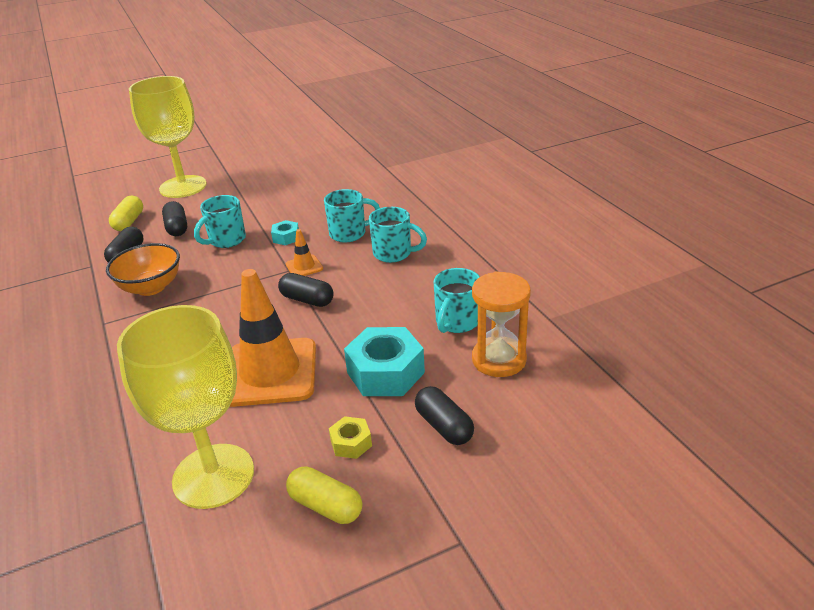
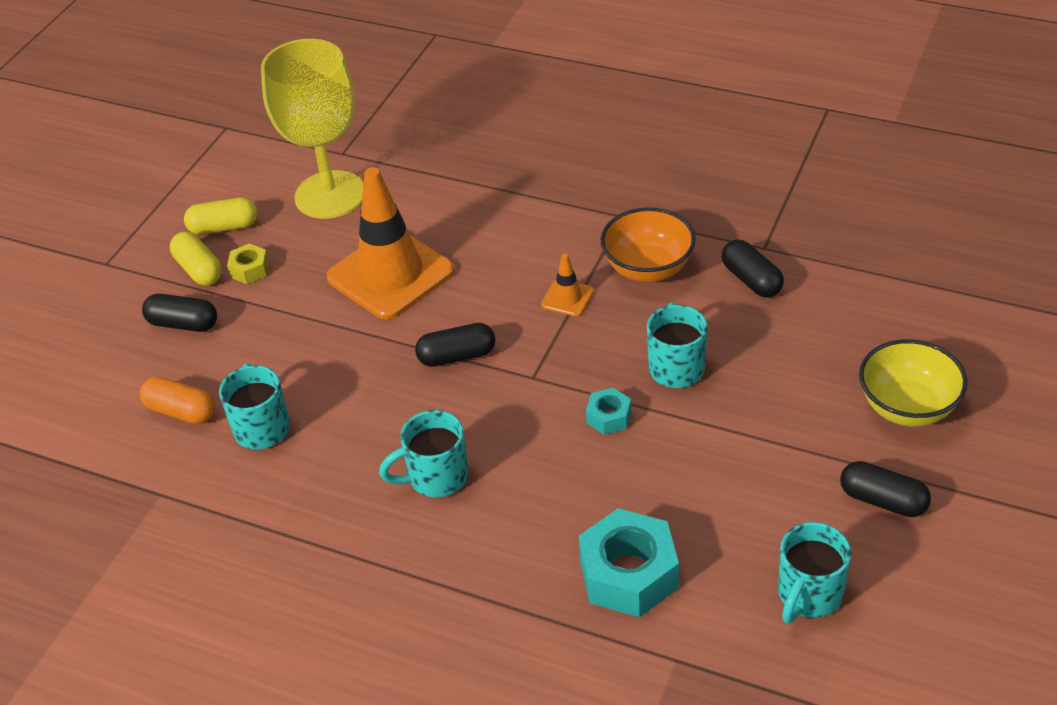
camera: 140 degrees right, 10 degrees up
(129, 222) = (848, 314): yellow capsule -> yellow capsule (199, 270)
(177, 228) = (772, 345): black capsule -> black capsule (883, 500)
(183, 187) = (907, 407): yellow goblet -> yellow bowl
(304, 266) = (521, 392): orange traffic cone -> orange traffic cone (567, 298)
(349, 233) = (536, 474): turquoise mug -> turquoise mug (808, 595)
(385, 372) = (282, 335): turquoise nut -> turquoise nut (628, 574)
(499, 359) = (181, 411): orange hourglass -> orange capsule

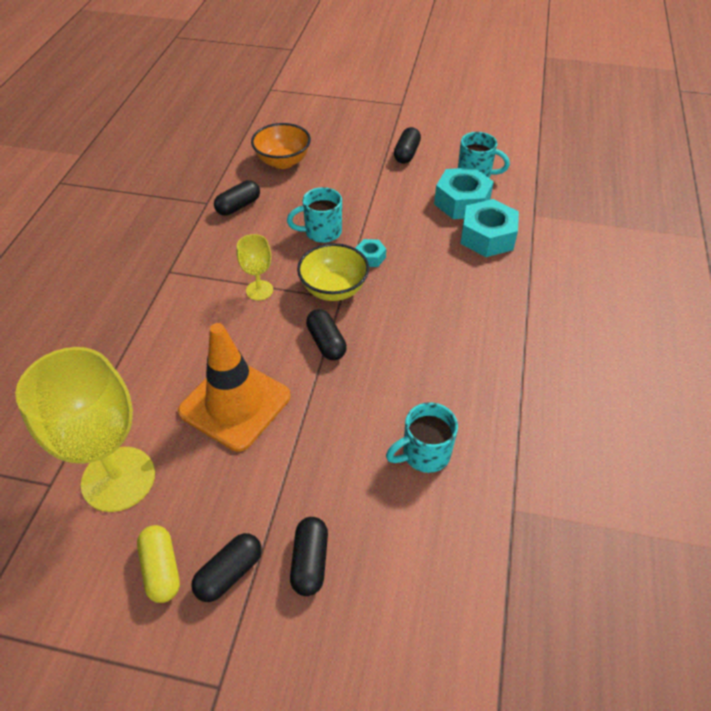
camera: 105 degrees left, 5 degrees up
(181, 411) = (421, 524): orange capsule -> none
(199, 270) = (229, 573): yellow capsule -> black capsule
(249, 269) = (229, 522): yellow nut -> none
(436, 477) = (443, 334): turquoise mug -> none
(567, 298) = (259, 290): orange traffic cone -> yellow goblet
(648, 268) = (227, 253): orange bowl -> orange bowl (283, 161)
(727, 557) = (462, 202): none -> turquoise nut
(907, 407) = (339, 147): yellow bowl -> yellow bowl (334, 289)

